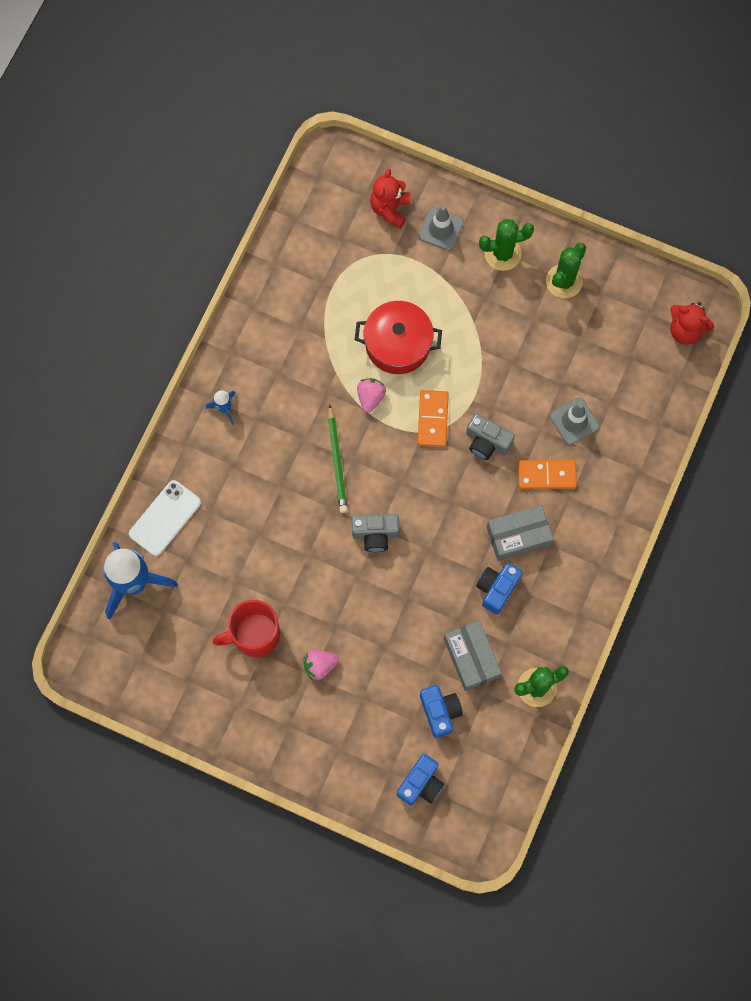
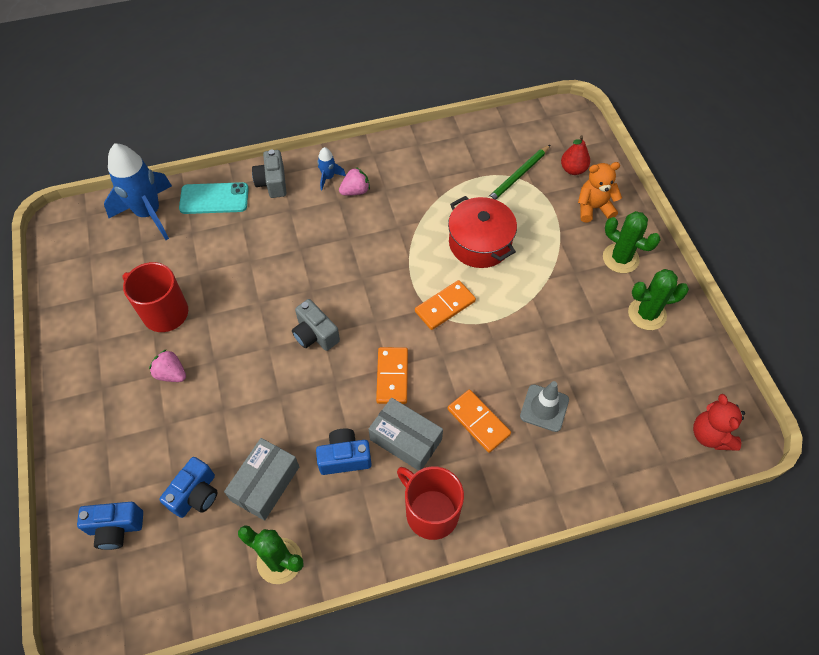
camera: 50 degrees right, 15 degrees down
(165, 518) = (214, 198): white phone -> turquoise phone
(337, 461) = (351, 269): green pencil -> green pencil (517, 176)
(370, 397) = (422, 255): pink strawberry -> pink strawberry (355, 191)
(390, 209) = (573, 169): red teddy bear -> red pear
(441, 229) = (593, 208): grey traffic cone -> orange teddy bear
(460, 506) = (392, 376): none -> orange domino
(487, 442) = (463, 357): grey camera -> grey camera (272, 183)
(585, 562) = (431, 512): none -> red mug

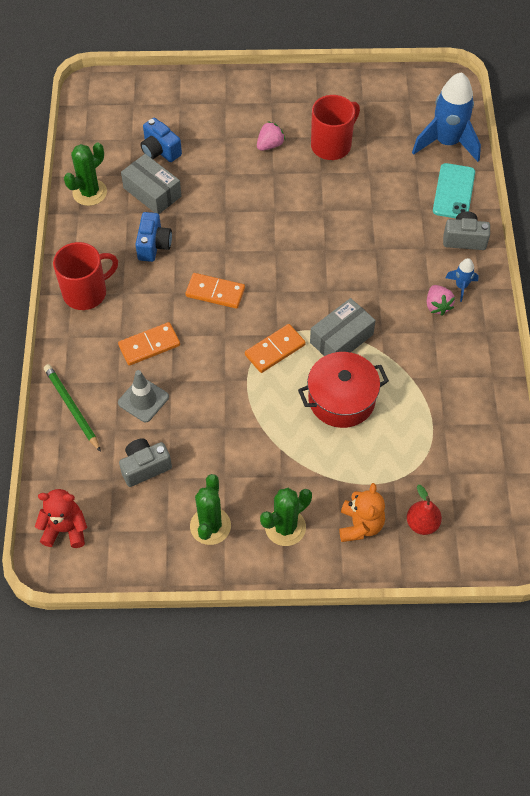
camera: 105 degrees right, 0 degrees up
(116, 528) = (153, 105): blue camera -> none
(315, 334) = (276, 245): grey camera -> grey camera (145, 467)
(405, 439) = (153, 289): grey box -> grey box (341, 338)
(445, 306) = (275, 350): orange domino -> orange domino turned 75 degrees clockwise
(517, 176) = (424, 462): green pencil -> green pencil (72, 408)

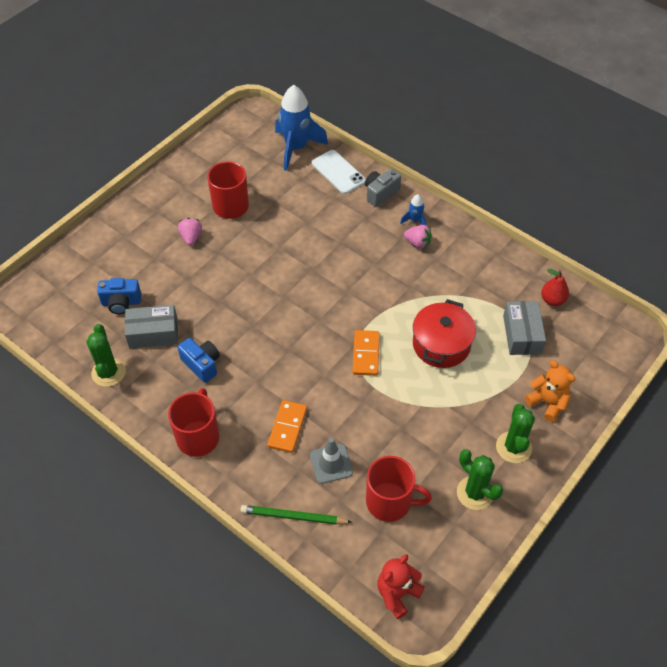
camera: 50 degrees left, 5 degrees down
(145, 467) = (390, 502): grey camera -> red mug
(215, 292) = (283, 356): orange domino -> none
(341, 338) = (393, 310): grey box -> grey box (522, 334)
(422, 523) = (574, 368): red pear -> red pear (552, 300)
(454, 191) = (338, 172): turquoise phone -> white phone

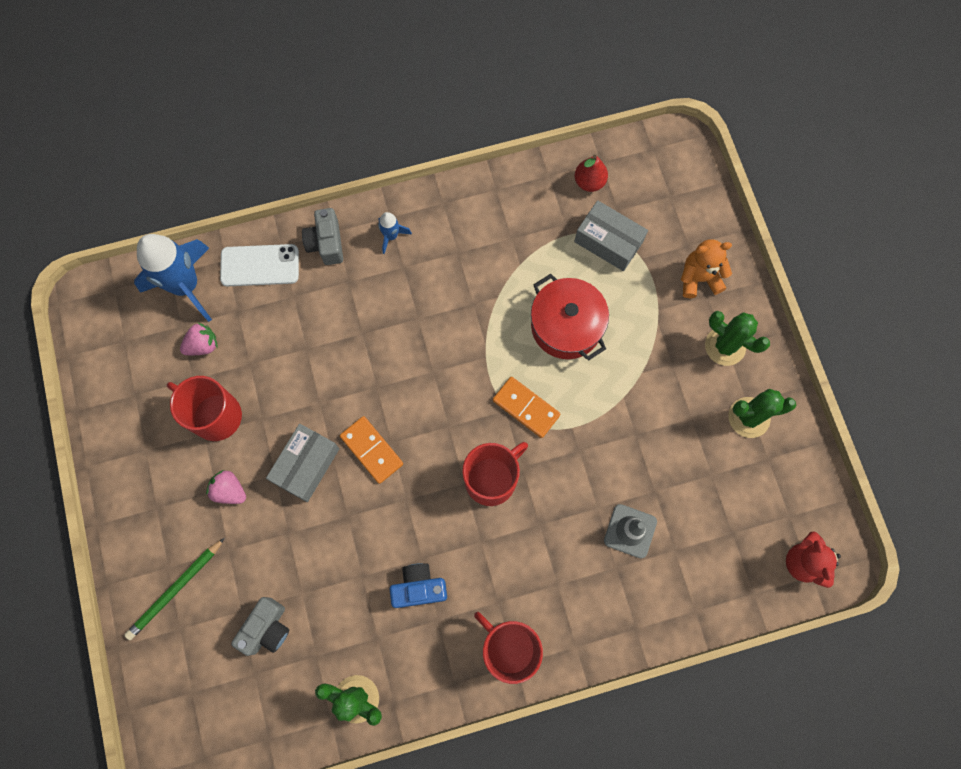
camera: 55 degrees left, 20 degrees up
(121, 303) = (267, 628): blue camera -> grey camera
(153, 333) = (338, 616): grey box -> grey box (306, 465)
(287, 427) = (560, 547): orange domino -> orange domino (372, 450)
(294, 516) = (664, 607): green pencil -> green pencil (176, 589)
(390, 502) = (708, 503): red mug -> red mug (491, 479)
(418, 243) = (423, 255): pink strawberry -> pink strawberry (203, 345)

